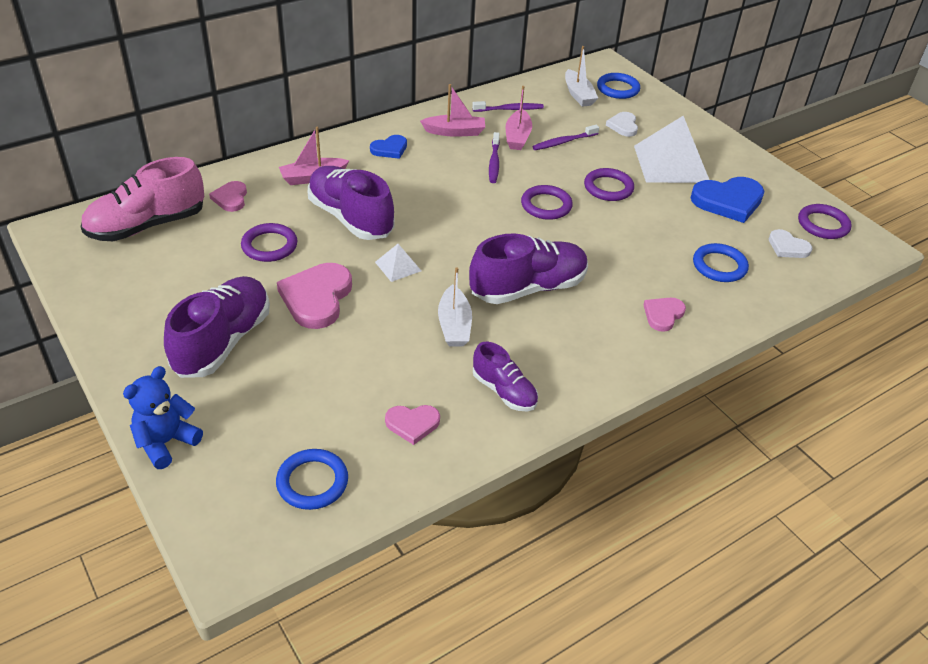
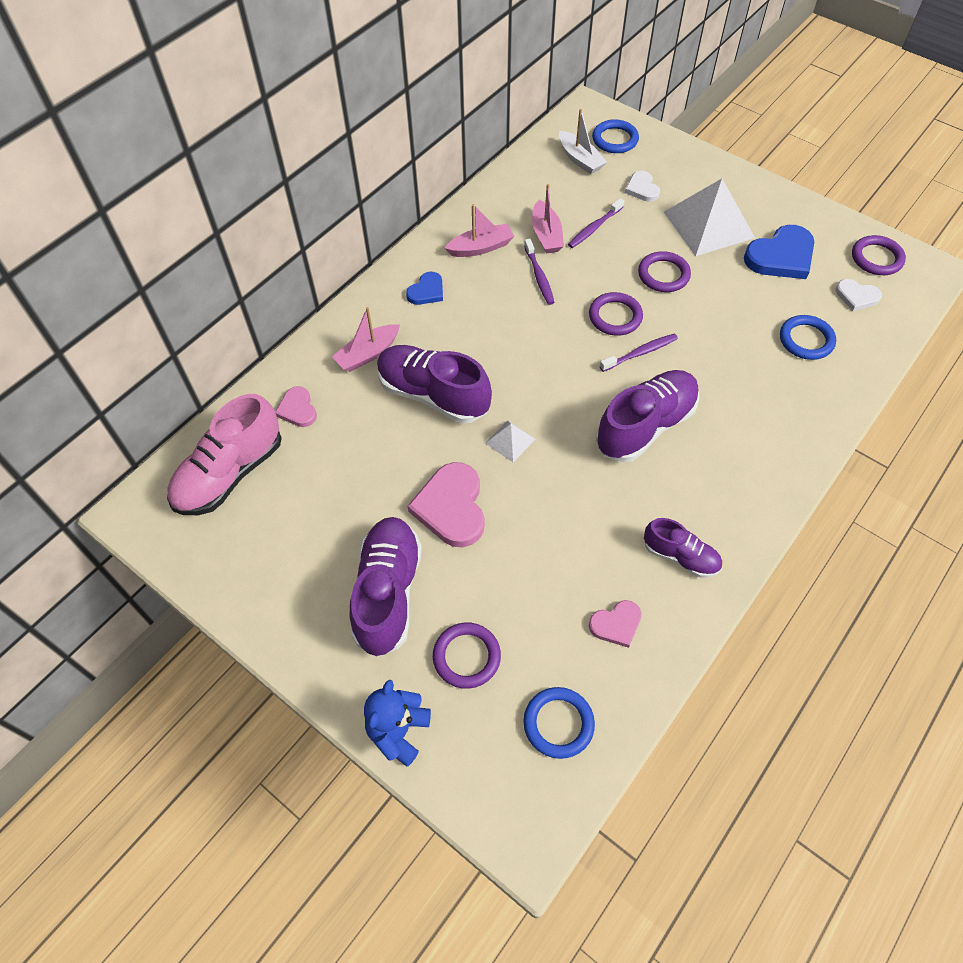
camera: 15 degrees left, 15 degrees up
(269, 246) = (370, 458): purple ring -> purple ring (466, 657)
(454, 325) = (598, 495): white boat -> none
(509, 109) = (521, 200): purple toothbrush -> purple toothbrush (640, 353)
(663, 315) = (781, 416): pink heart -> none

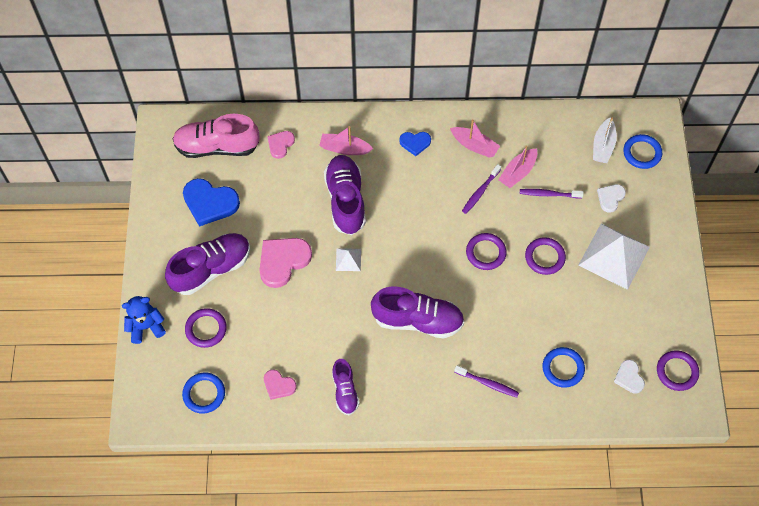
camera: 50 degrees right, 5 degrees up
(640, 353) = (469, 284): purple toothbrush -> purple toothbrush (488, 383)
(781, 256) = (624, 314): blue heart -> blue heart (210, 203)

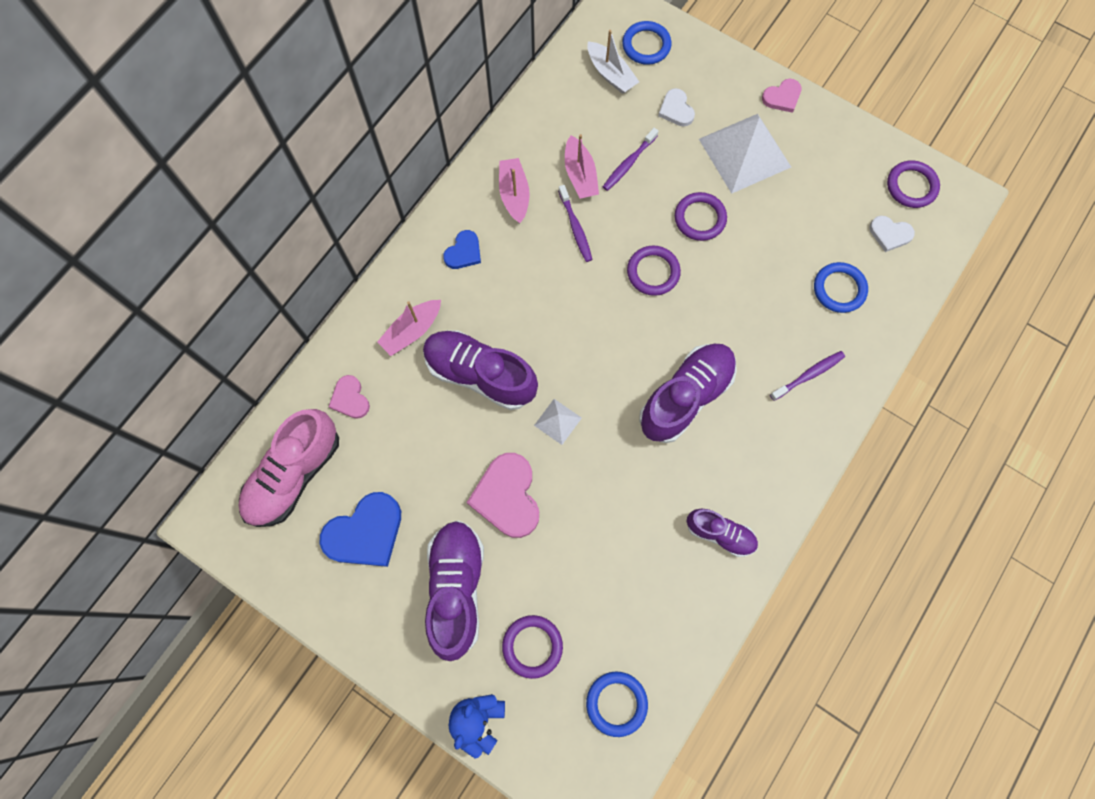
camera: 55 degrees left, 10 degrees up
(278, 385) = (663, 605): pink heart -> pink heart (782, 97)
(474, 145) = (514, 195): pink boat -> pink boat turned 75 degrees counterclockwise

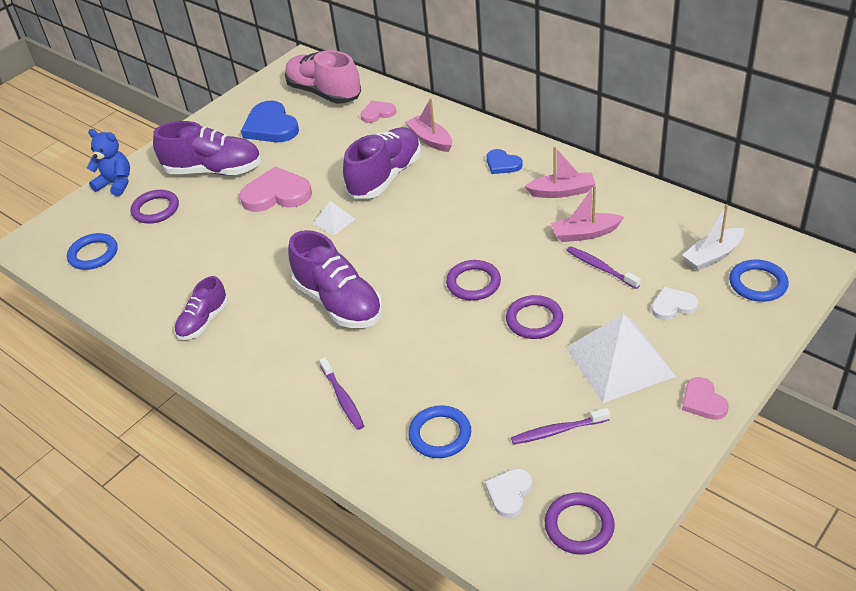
camera: 100 degrees right, 30 degrees down
(575, 227) = (525, 231): purple toothbrush -> purple toothbrush (557, 431)

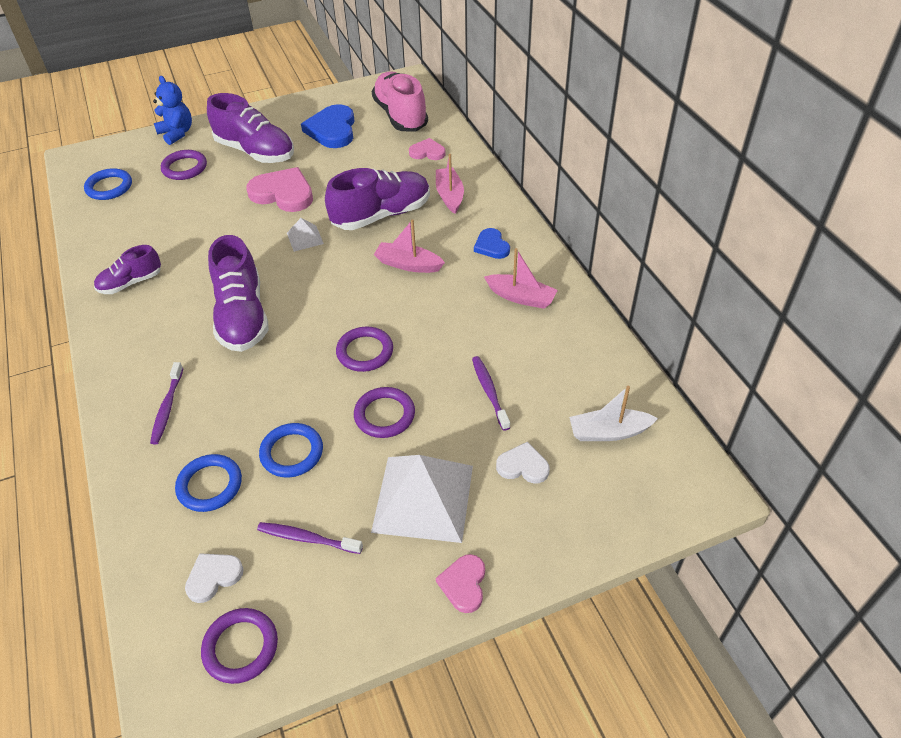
camera: 25 degrees right, 5 degrees up
(585, 233) = (505, 350): pink boat -> pink boat (408, 264)
(758, 283) = (628, 485): blue ring -> blue ring (292, 452)

